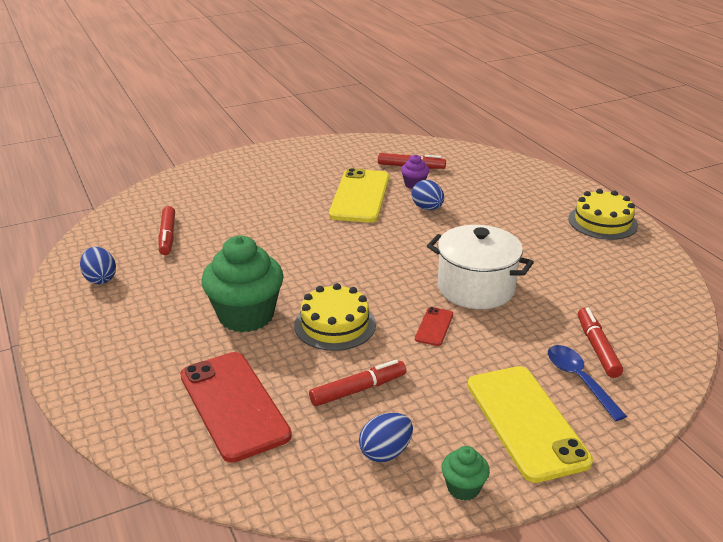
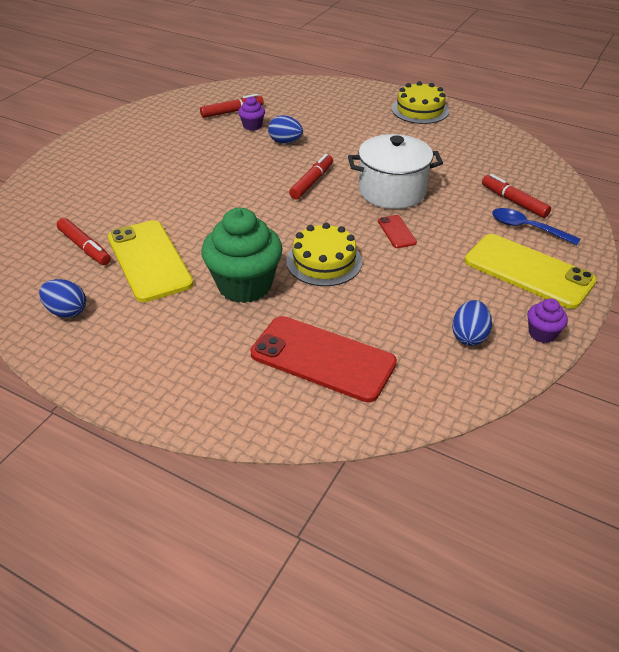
camera: 35 degrees left, 10 degrees up
(358, 390) = (399, 302): red marker -> red marker (312, 182)
(360, 196) = (219, 150): yellow phone -> yellow phone (149, 260)
(463, 488) = (542, 333): green cupcake -> purple cupcake

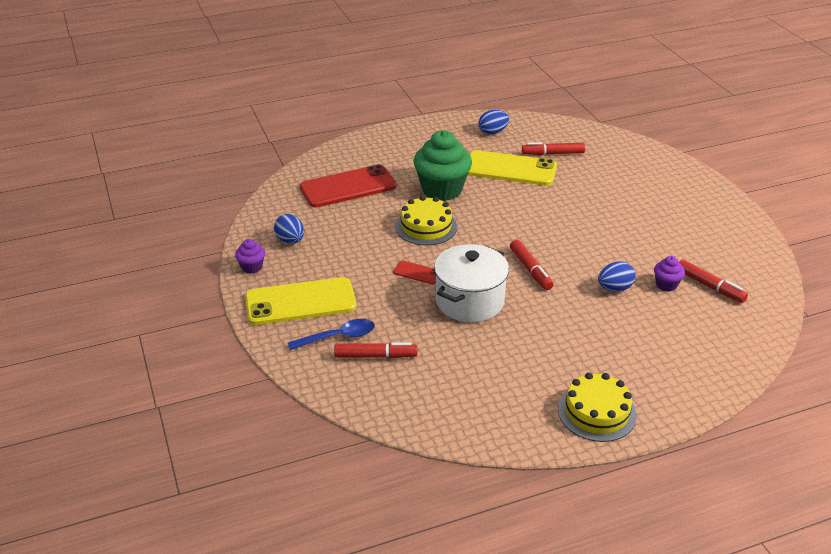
camera: 130 degrees right, 5 degrees down
(232, 112) = (710, 286): red marker -> red marker turned 60 degrees counterclockwise

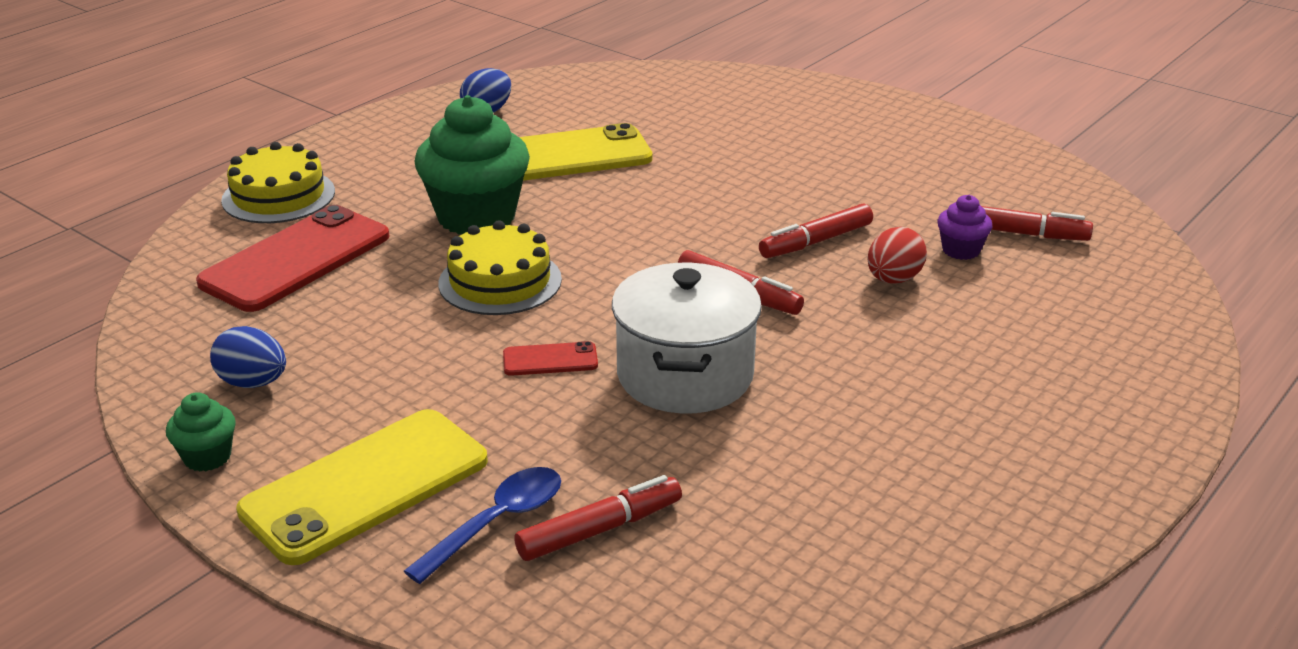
camera: 30 degrees left, 5 degrees down
(252, 267) = (207, 457): purple cupcake -> green cupcake
(553, 153) = (613, 118): red marker -> red marker (815, 241)
(596, 412) = (1054, 476): yellow cake -> yellow cake (278, 196)
(614, 288) = (893, 279): blue egg -> red egg

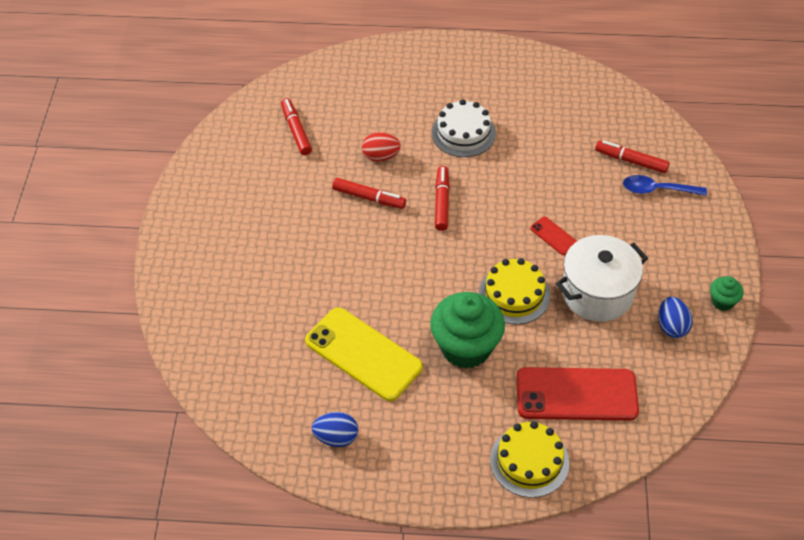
camera: 125 degrees left, 20 degrees up
(366, 486) = (682, 239): yellow phone -> none
(685, 375) = (520, 187): white pot -> white pot (597, 293)
(872, 373) = (463, 133): none -> white cake
(961, 250) = (332, 145): purple cupcake -> none

